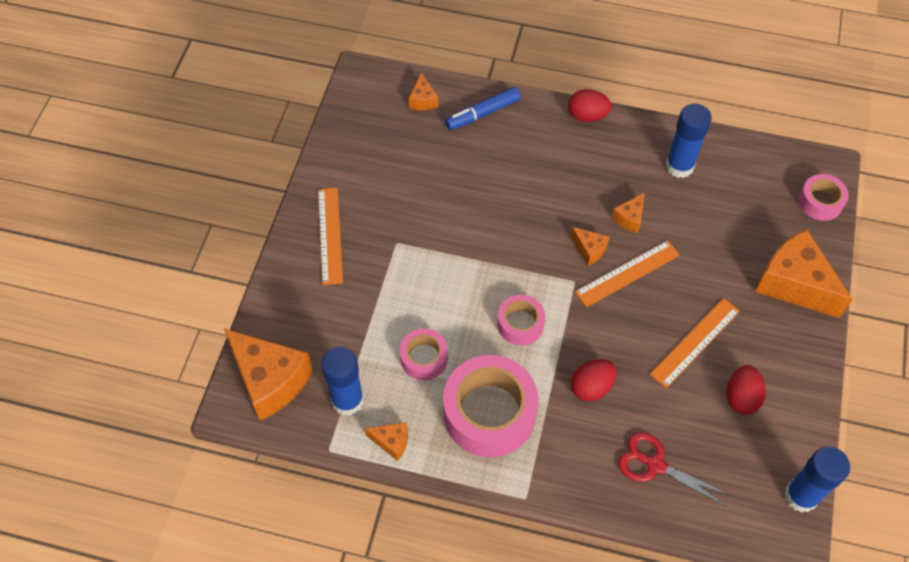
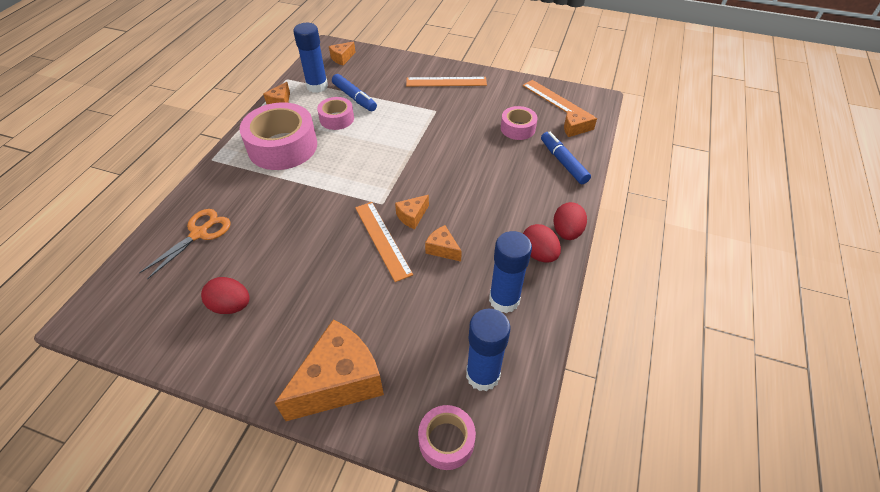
camera: 95 degrees right, 10 degrees down
(270, 380) = (342, 58): orange cheese -> orange cheese, size x0.46
(374, 344) = (354, 98): none -> blue marker
(520, 324) = (350, 168): pink tape -> pink tape (517, 128)
(591, 387) = (281, 203): red egg -> red egg (538, 254)
(655, 465) = (199, 233): red scissors -> orange scissors
(695, 342) = (299, 279): orange ruler -> orange ruler (557, 101)
(801, 496) = (118, 335): blue glue stick -> blue glue stick (482, 375)

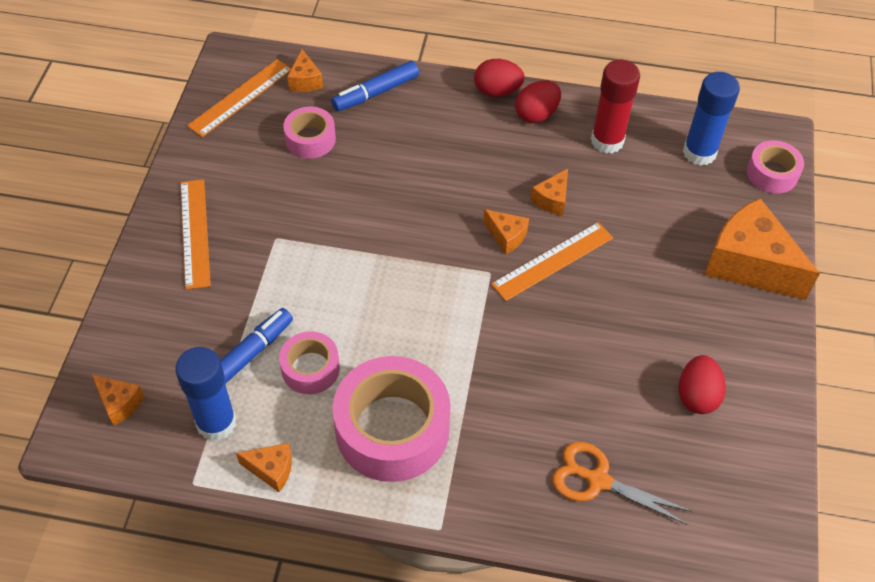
camera: 100 degrees left, 5 degrees up
(504, 300) = (607, 141): blue glue stick -> red glue stick

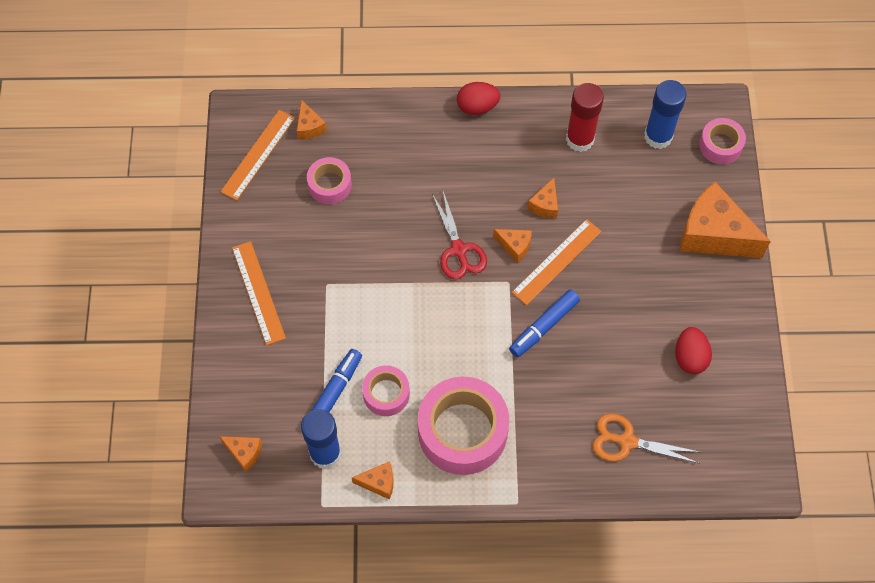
camera: 10 degrees left, 10 degrees up
(375, 93) = (373, 128): blue marker -> blue marker (543, 326)
(439, 229) = (458, 250): none -> red scissors
(536, 114) = (515, 124): red egg -> none

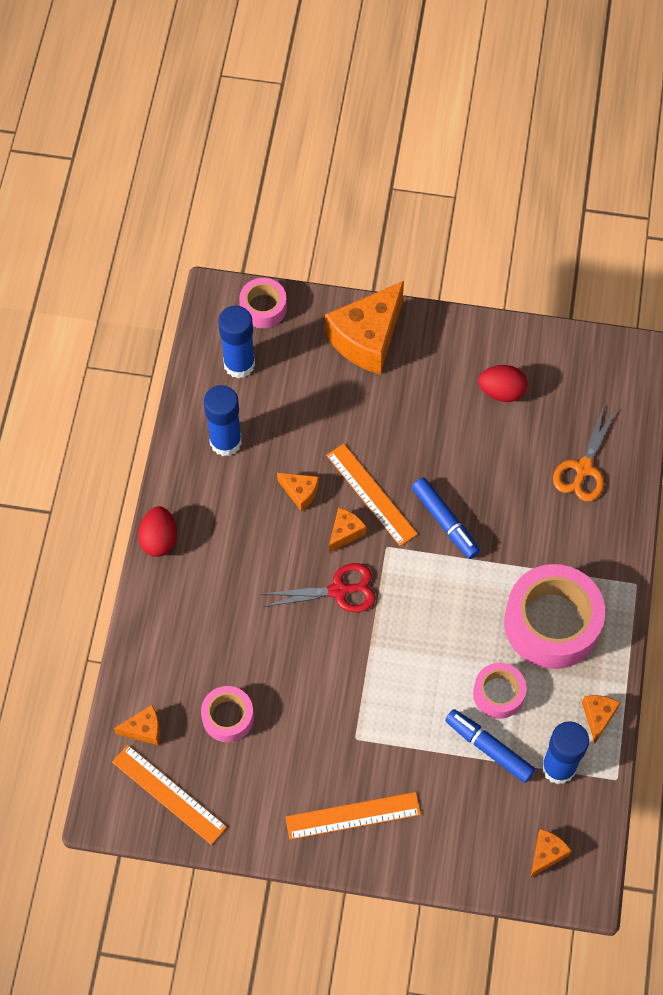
camera: 80 degrees left, 0 degrees up
(580, 139) = (225, 442): red glue stick -> blue glue stick

